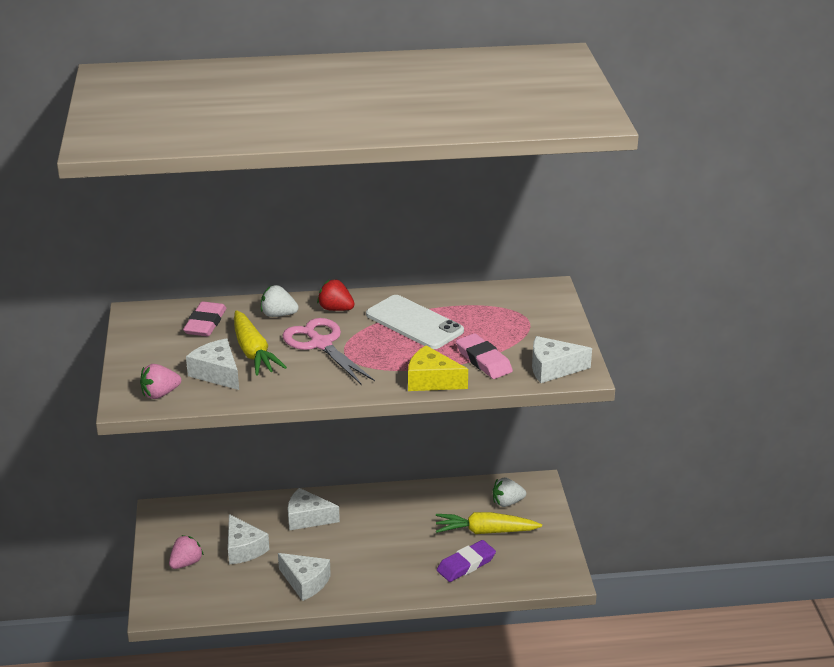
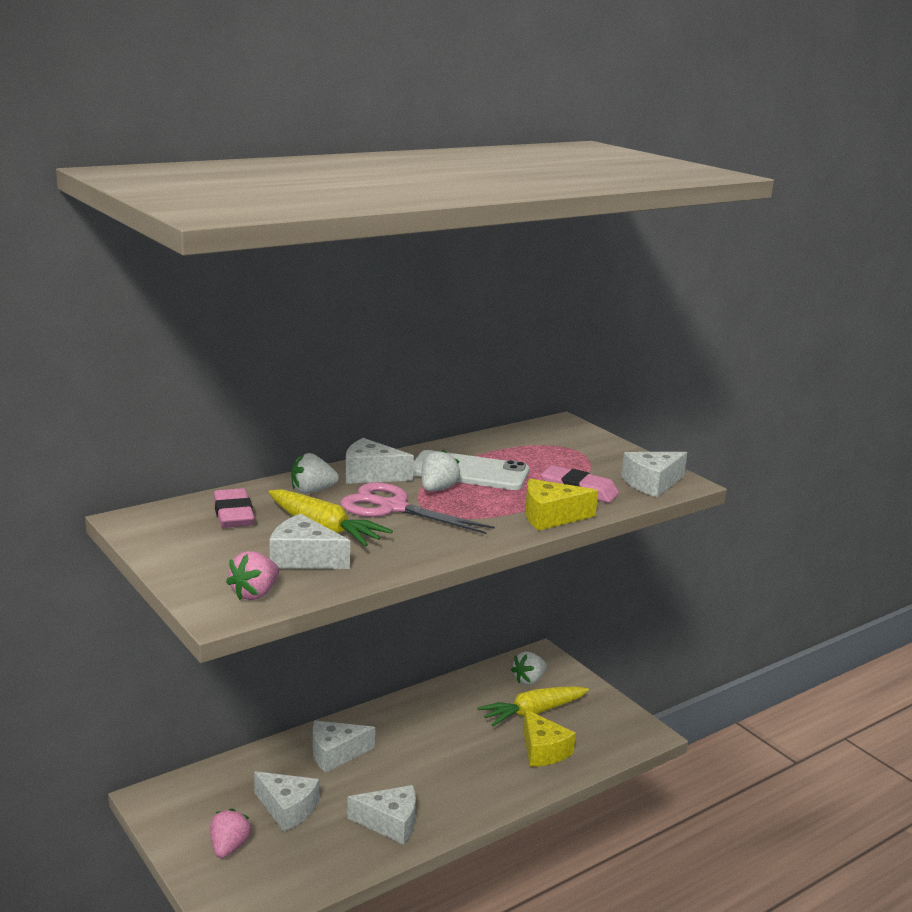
camera: 30 degrees left, 10 degrees down
(335, 309) = (371, 475): red strawberry -> white cheese
(372, 334) = (437, 489): none -> white strawberry
(466, 564) = (543, 750): purple eraser -> yellow cheese

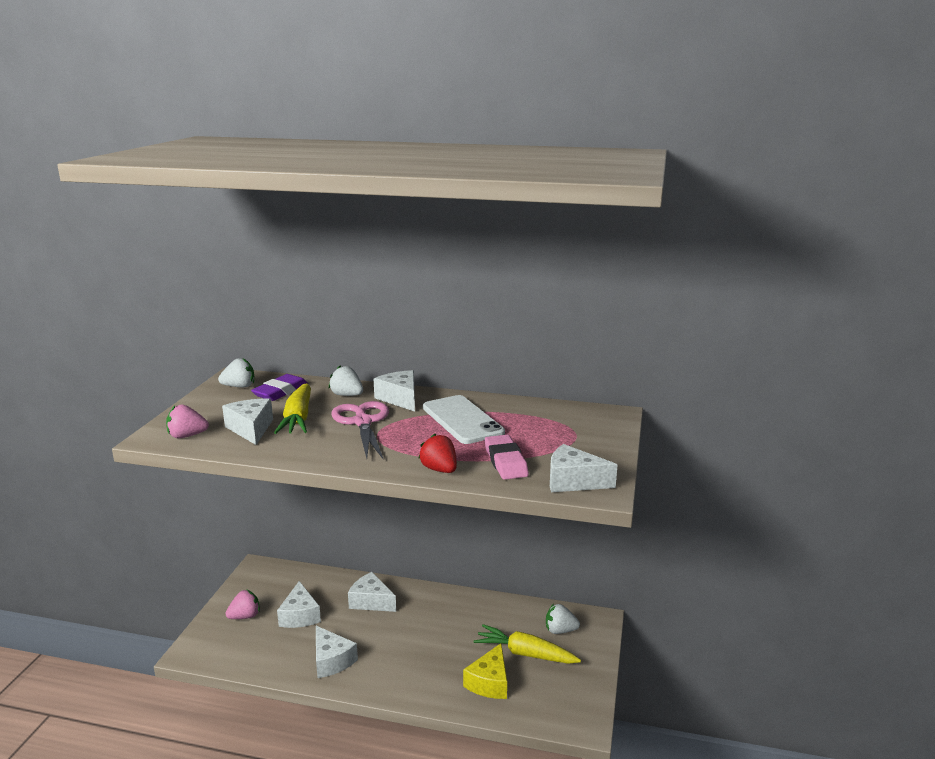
camera: 50 degrees right, 0 degrees up
(233, 514) = (280, 391): pink eraser -> purple eraser
(437, 489) = (415, 422): white strawberry -> white strawberry (239, 386)
(551, 516) = (439, 470): yellow cheese -> red strawberry

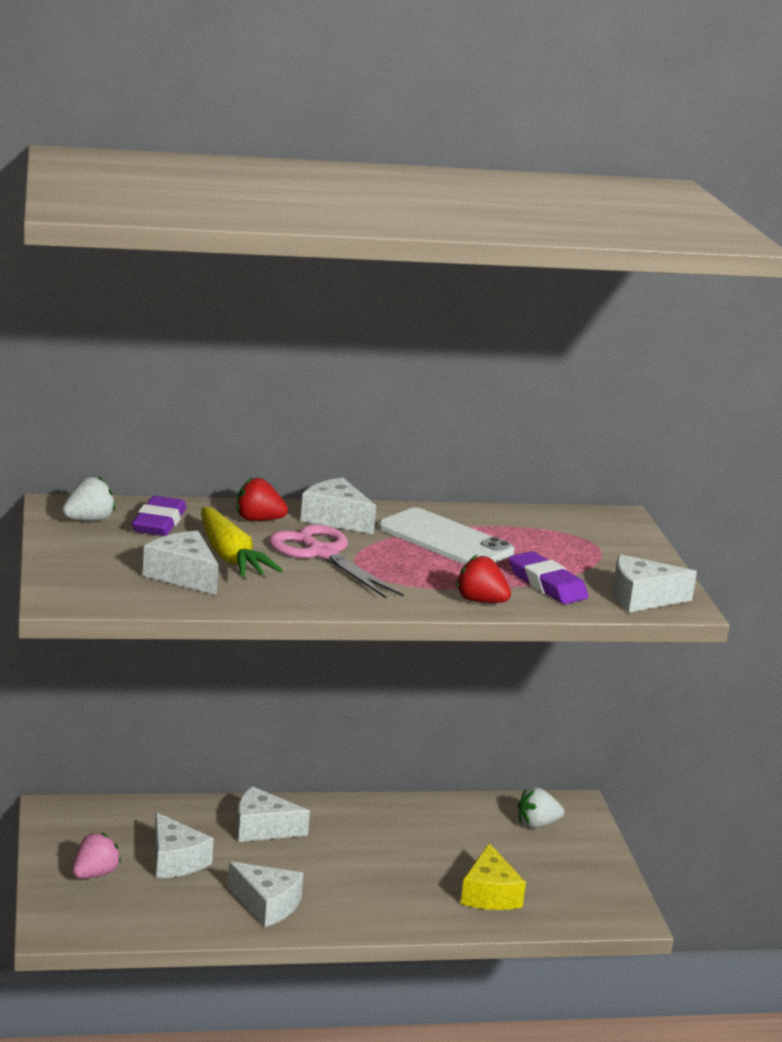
camera: 25 degrees left, 0 degrees up
(187, 436) = (106, 593): pink strawberry -> none
(347, 395) = (258, 520): white strawberry -> red strawberry
(505, 461) = (547, 584): pink eraser -> purple eraser
(525, 653) = (511, 856): yellow carrot -> none

